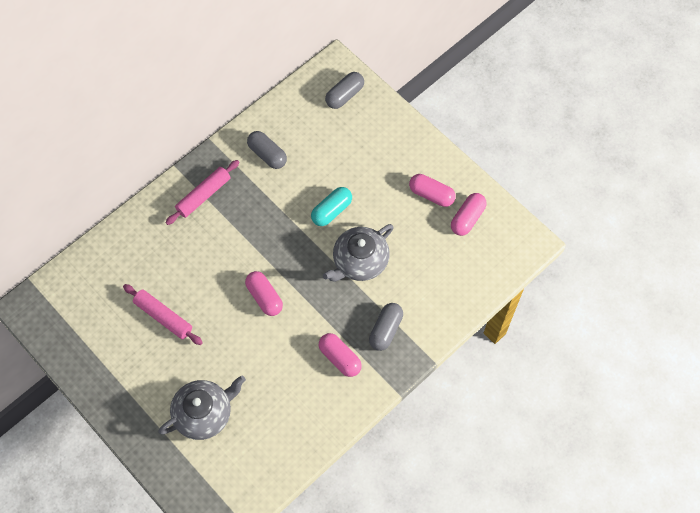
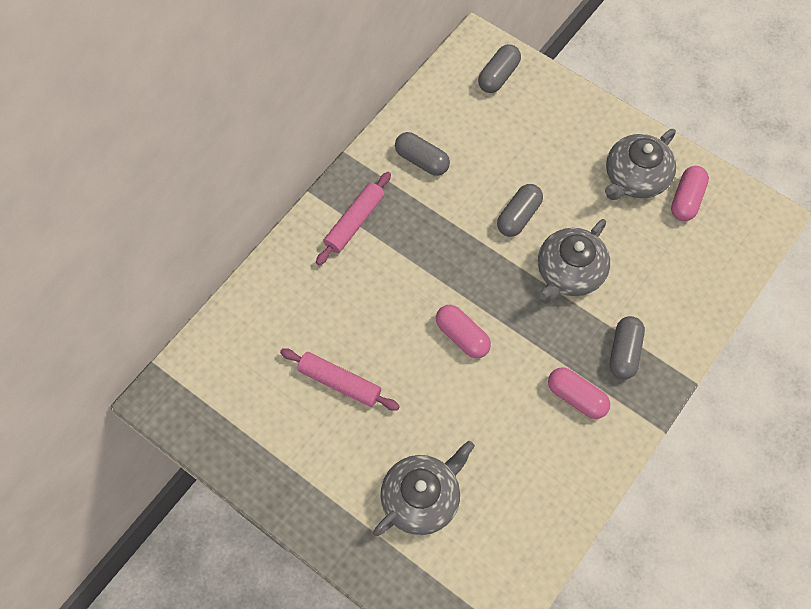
camera: 10 degrees left, 0 degrees up
(331, 211) = (518, 216): turquoise capsule -> grey capsule
(431, 195) = (635, 178): pink capsule -> grey teapot

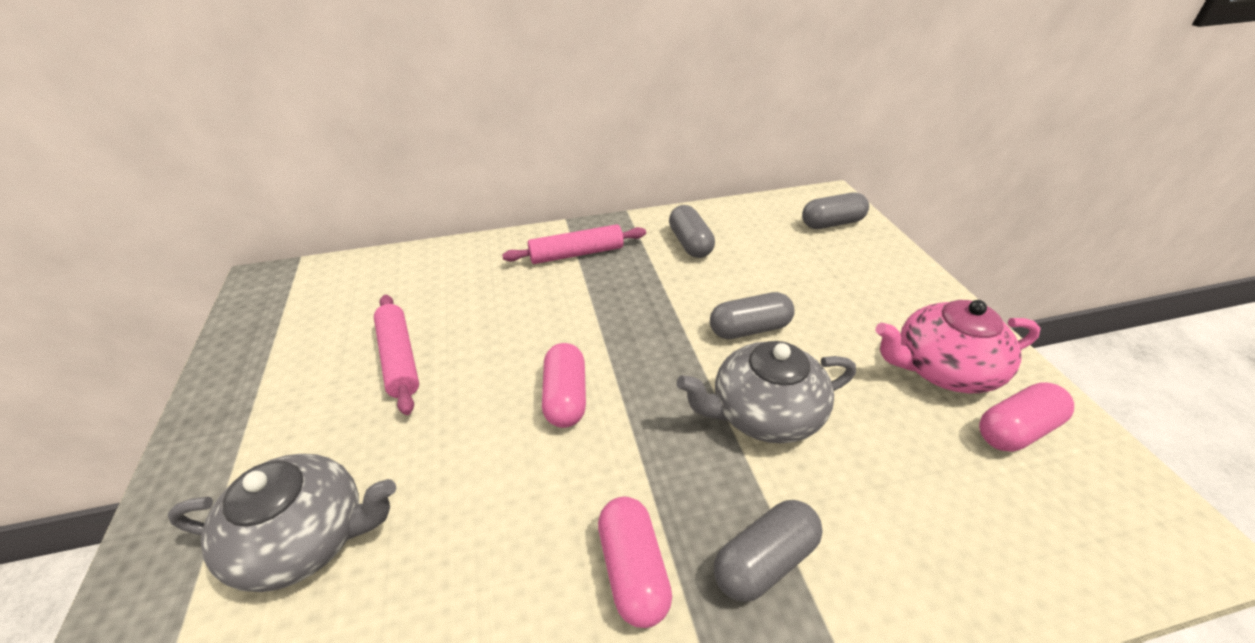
camera: 40 degrees right, 25 degrees down
(635, 178) = (943, 369): grey teapot -> pink teapot

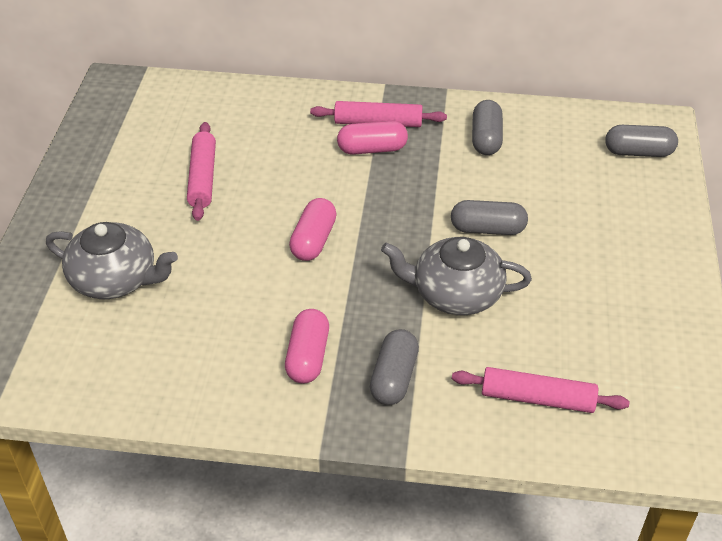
camera: 20 degrees right, 5 degrees up
(765, 561) = (394, 378): grey capsule -> grey capsule turned 60 degrees counterclockwise
(943, 369) = (626, 304): pink teapot -> none
(953, 524) = (537, 398): none -> pink rolling pin
(1016, 430) = (643, 361): pink capsule -> pink capsule (372, 149)

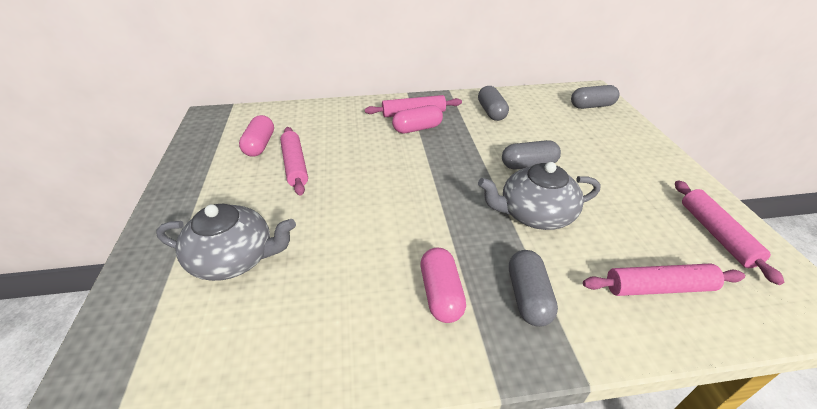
camera: 15 degrees left, 5 degrees down
(313, 240) = (402, 195): pink capsule -> pink capsule (260, 145)
(654, 359) = (716, 234): none -> pink rolling pin

